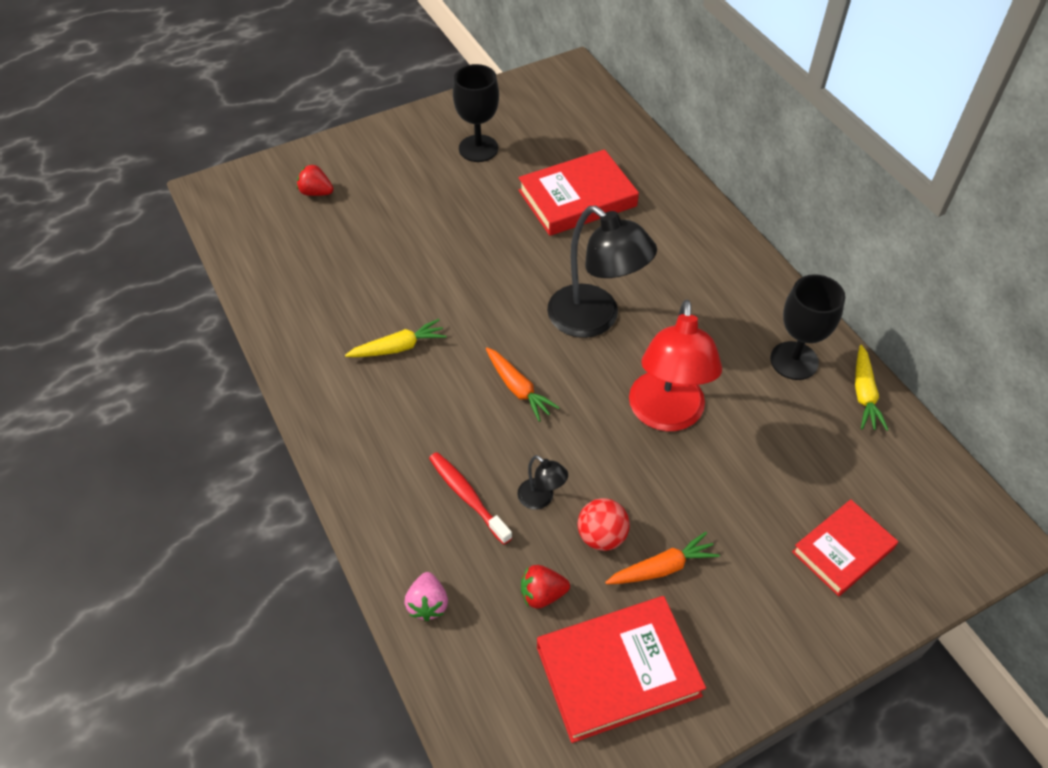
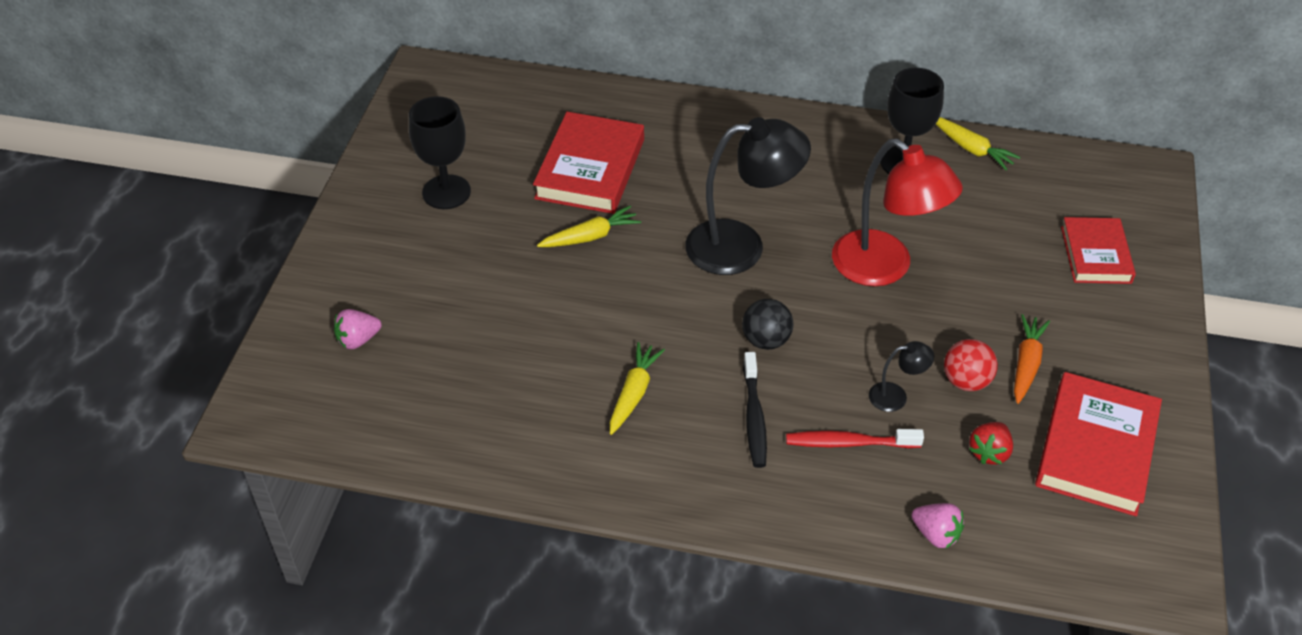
camera: 50 degrees left, 5 degrees down
(316, 192) = (358, 340): red strawberry -> pink strawberry
(439, 425) = (754, 417): none -> black toothbrush
(515, 238) = (590, 236): none -> yellow carrot
(518, 388) = (766, 340): orange carrot -> black ball

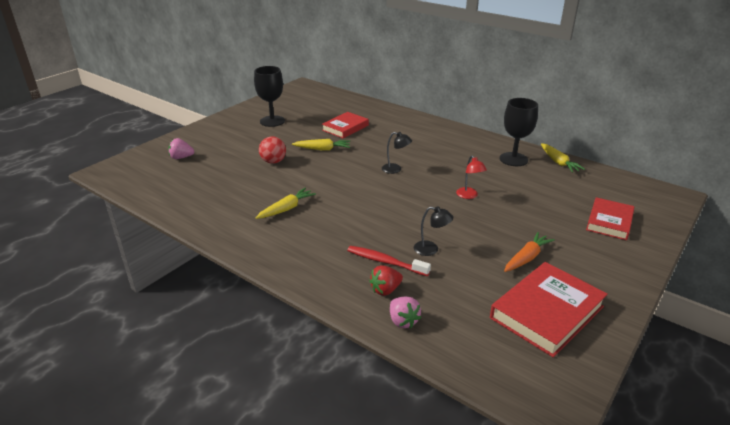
camera: 25 degrees right, 15 degrees down
(590, 169) = (345, 128): red book -> red book, size x0.65
(741, 246) = (395, 169): black lamp -> black lamp, size x0.44
(754, 417) = (340, 235): black toothbrush -> none
(766, 340) = (376, 207): black ball -> none
(884, 268) = (469, 196): red lamp -> red lamp, size x0.44
(966, 381) = (480, 255): red ball -> red ball (273, 161)
(989, 452) = (470, 292): red strawberry -> red strawberry (385, 290)

